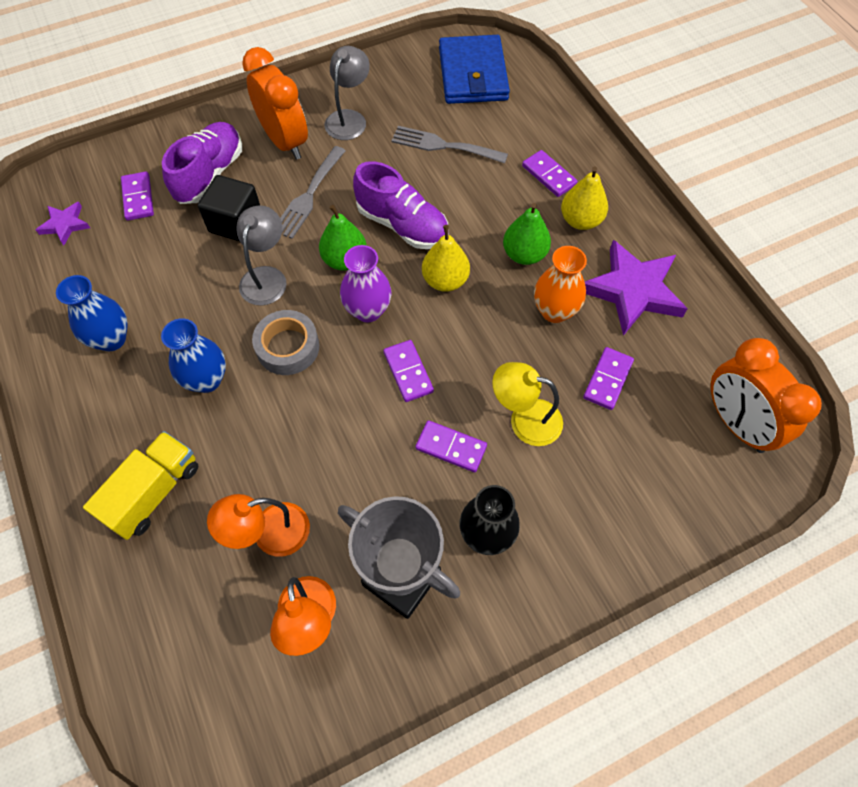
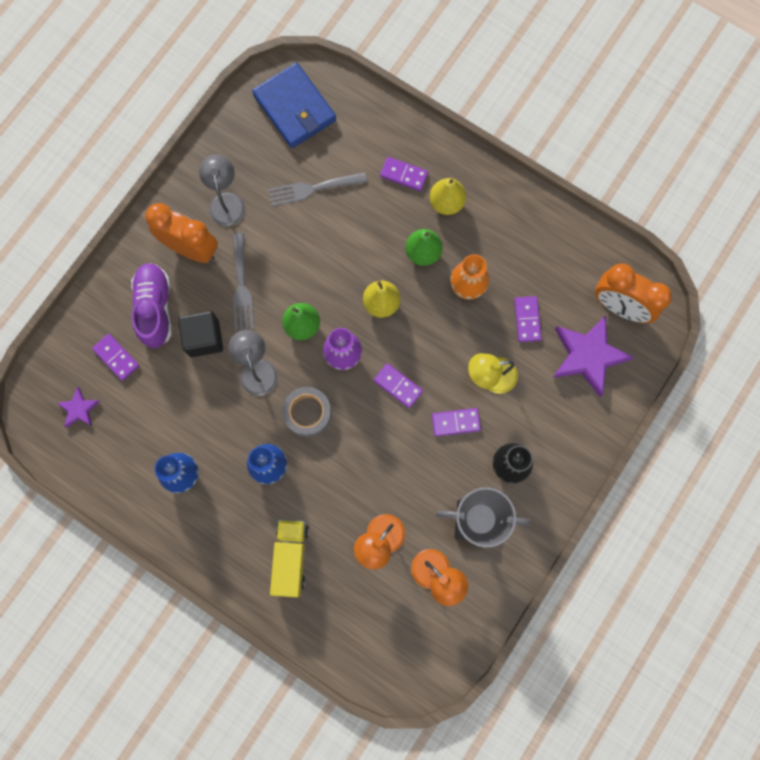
camera: 30 degrees left, 15 degrees up
(402, 225) = (325, 274): purple shoe -> none
(633, 290) = (510, 242): purple star -> purple star (588, 356)

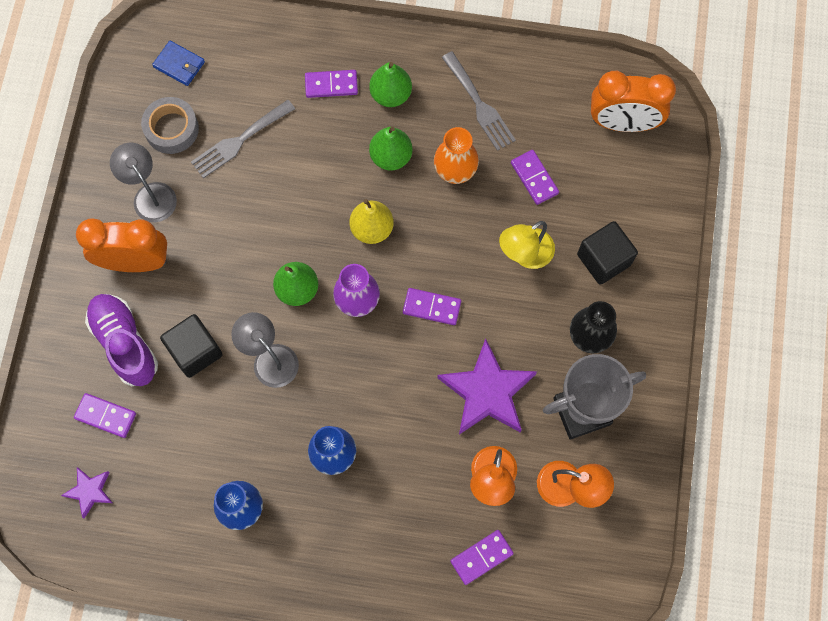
camera: 25 degrees left, 5 degrees down
(241, 287) = (211, 278): grey fork -> grey fork (479, 105)
(291, 557) = (404, 543): yellow truck -> none
(295, 108) = (179, 64): blue wallet -> blue wallet, size x0.50
(307, 413) = (348, 380): grey tape -> grey tape (171, 129)
(446, 203) = (390, 94): yellow pear -> green pear
(455, 422) = (511, 318): purple domino -> purple domino (481, 557)
(550, 409) = (603, 259): none -> black cube
(588, 356) = (615, 187): purple star -> purple star (487, 392)

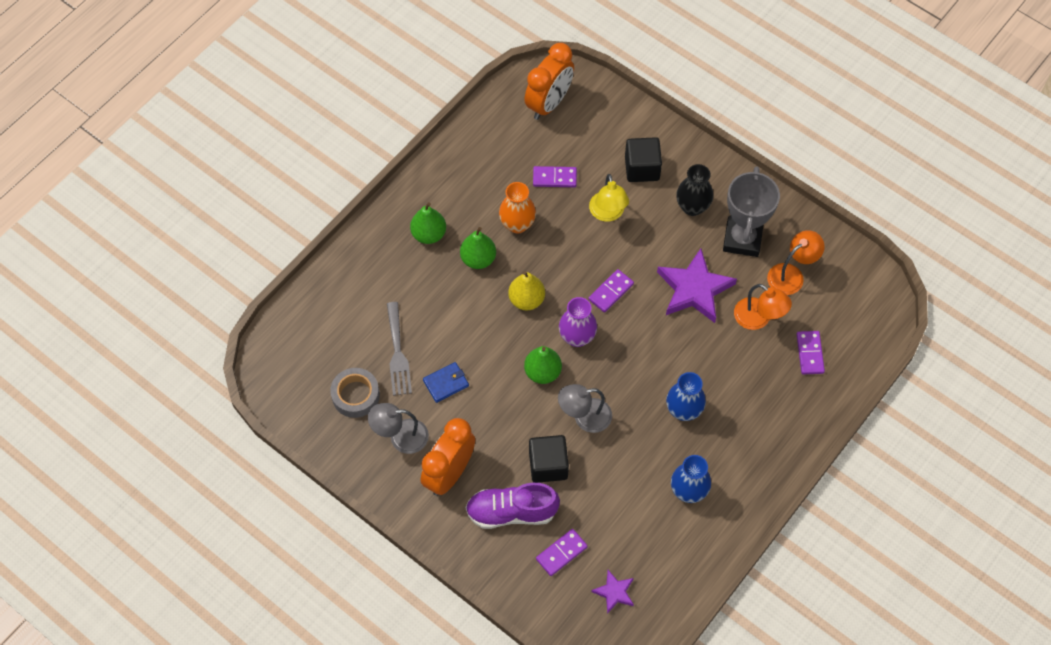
camera: 60 degrees left, 10 degrees down
(179, 64) = (304, 364): blue wallet -> blue wallet (446, 383)
(331, 85) = (394, 269): purple domino -> none
(479, 105) = (475, 182): grey fork -> none

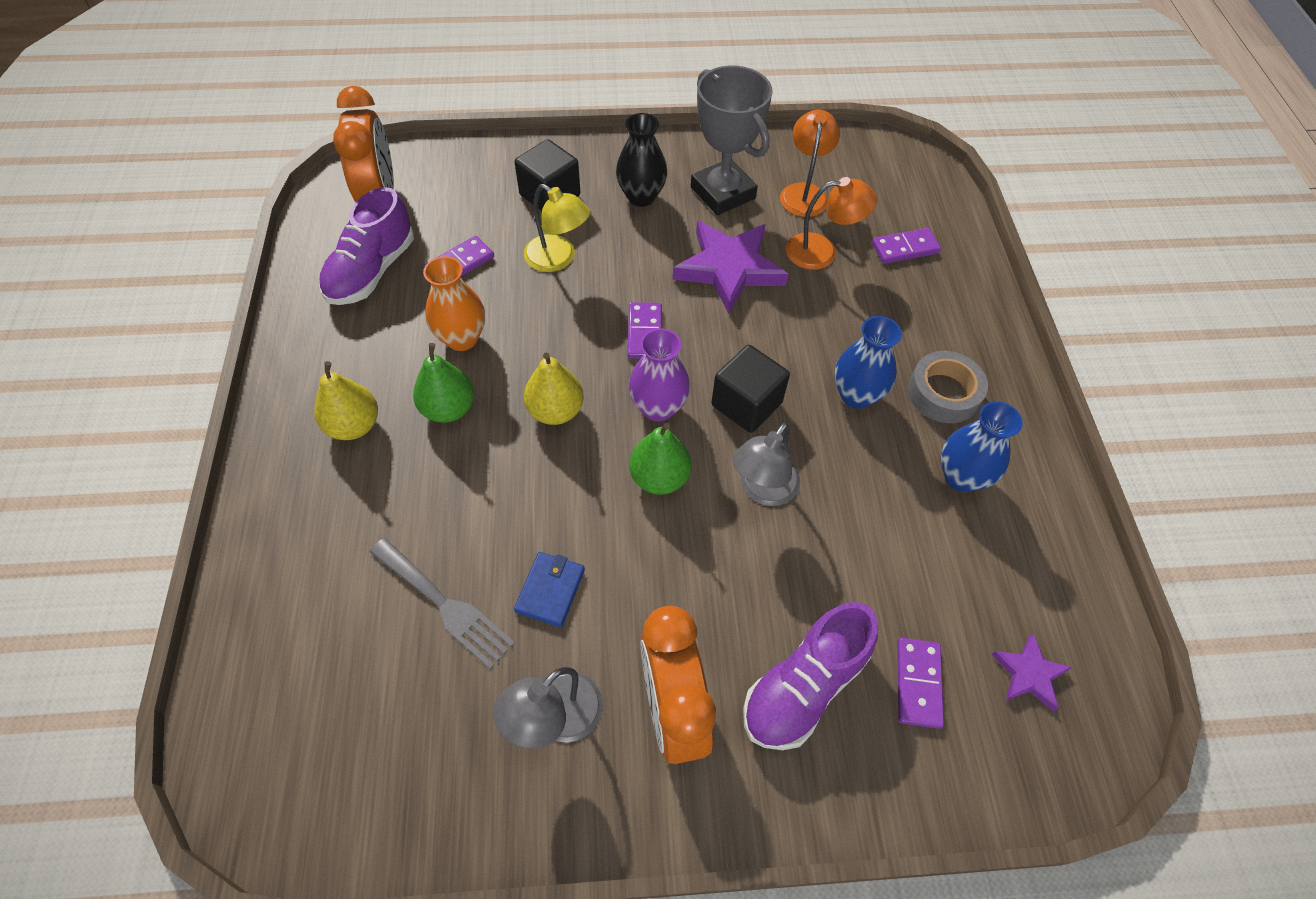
camera: 45 degrees left, 5 degrees down
(355, 395) = (434, 716): grey tape -> grey tape (943, 393)
(429, 234) = (354, 425): green pear -> yellow pear
(507, 149) = (372, 271): none -> purple shoe
(548, 465) = (783, 584): black cube -> black cube (746, 404)
(810, 353) = (905, 248): purple domino -> purple domino turned 60 degrees counterclockwise

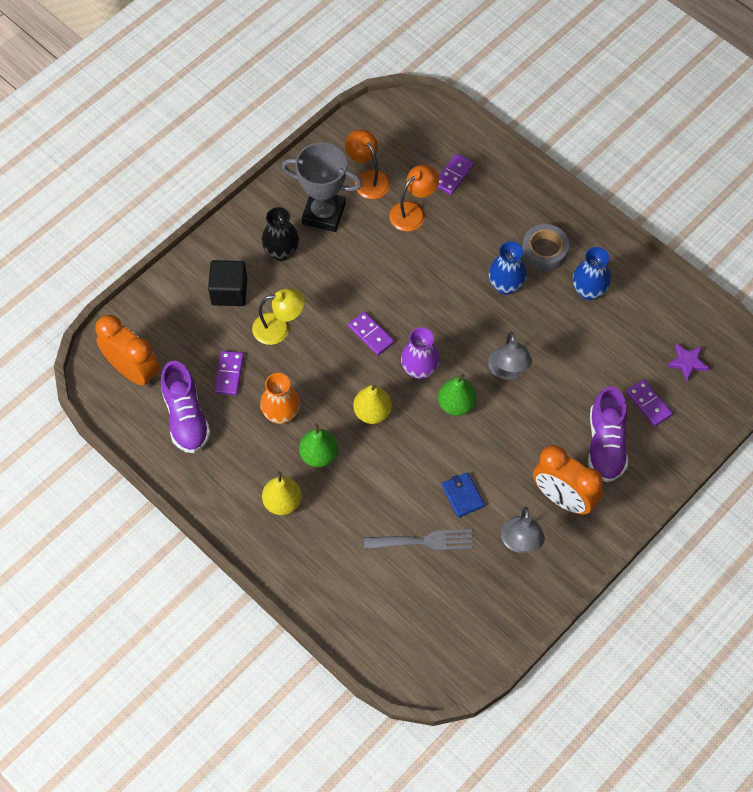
camera: 40 degrees left, 5 degrees up
(729, 269) = (375, 261): purple star -> none
(746, 404) = (459, 333): black cube -> none

